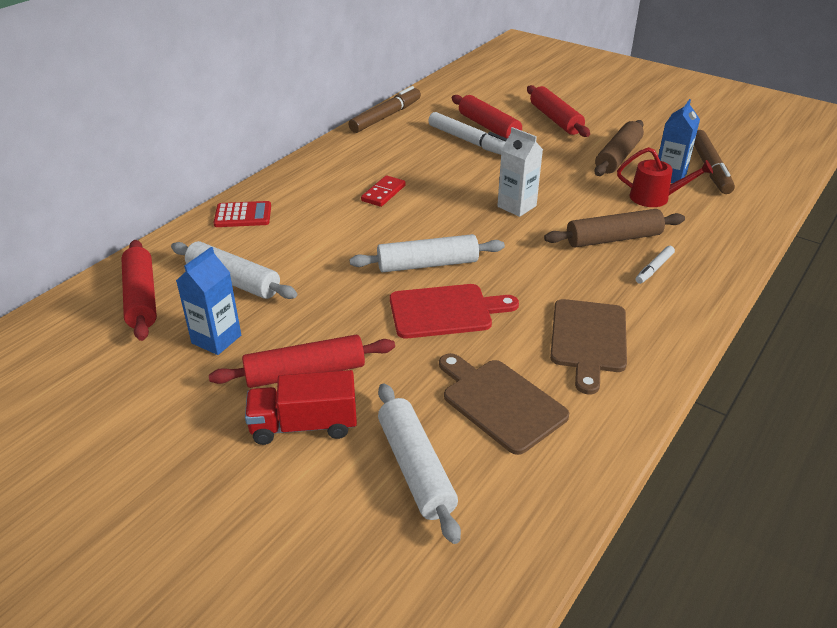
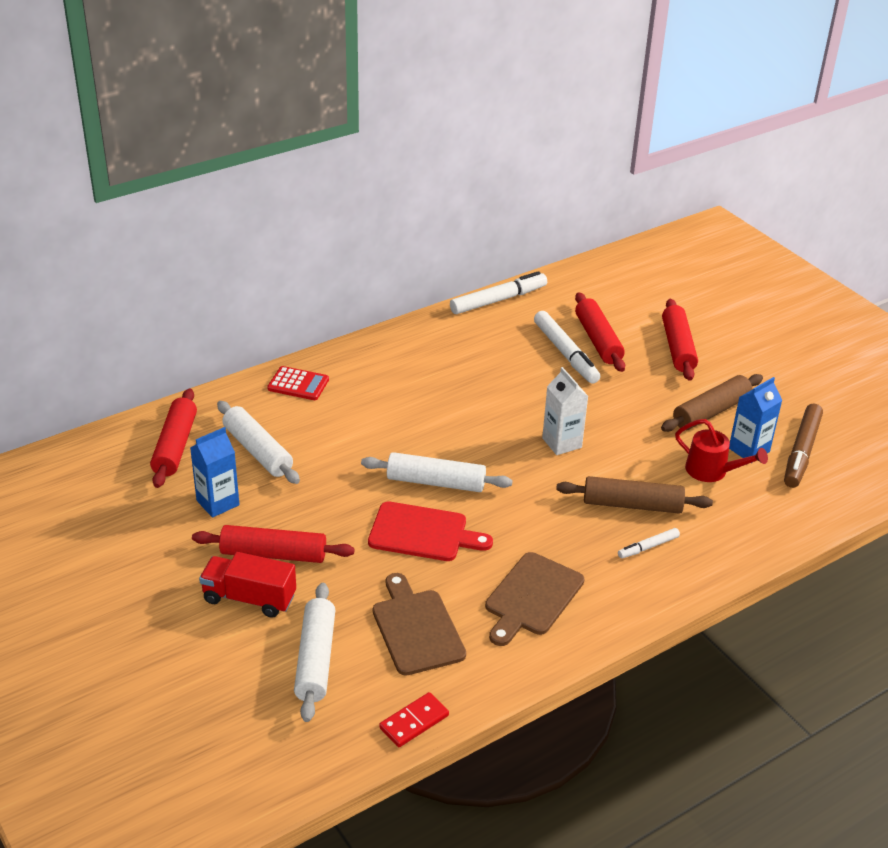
camera: 20 degrees right, 0 degrees up
(383, 193) = (441, 393): red domino -> red domino (414, 722)
(385, 116) = (498, 300): brown marker -> white marker

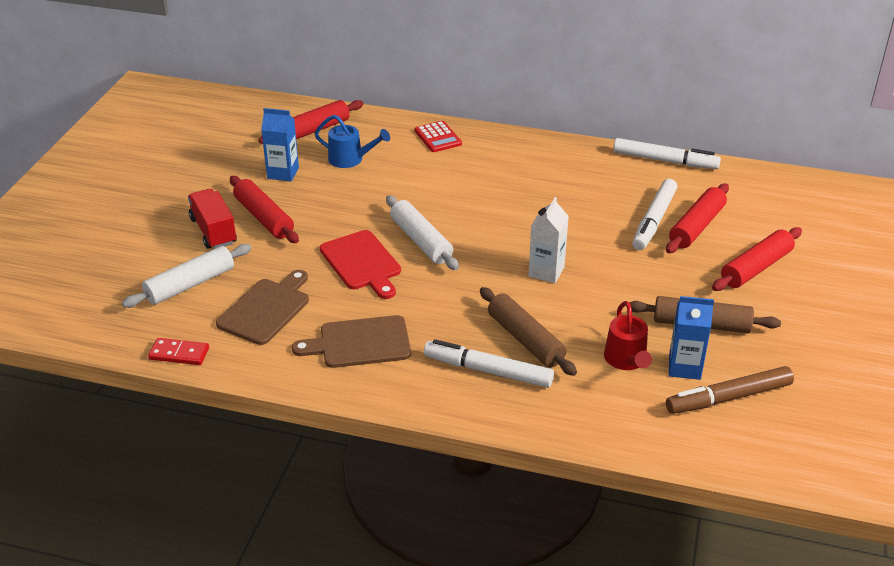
camera: 50 degrees right, 0 degrees up
(257, 451) = (351, 159): white rolling pin -> blue watering can
(648, 547) = (488, 371): white marker -> white marker, size x1.92

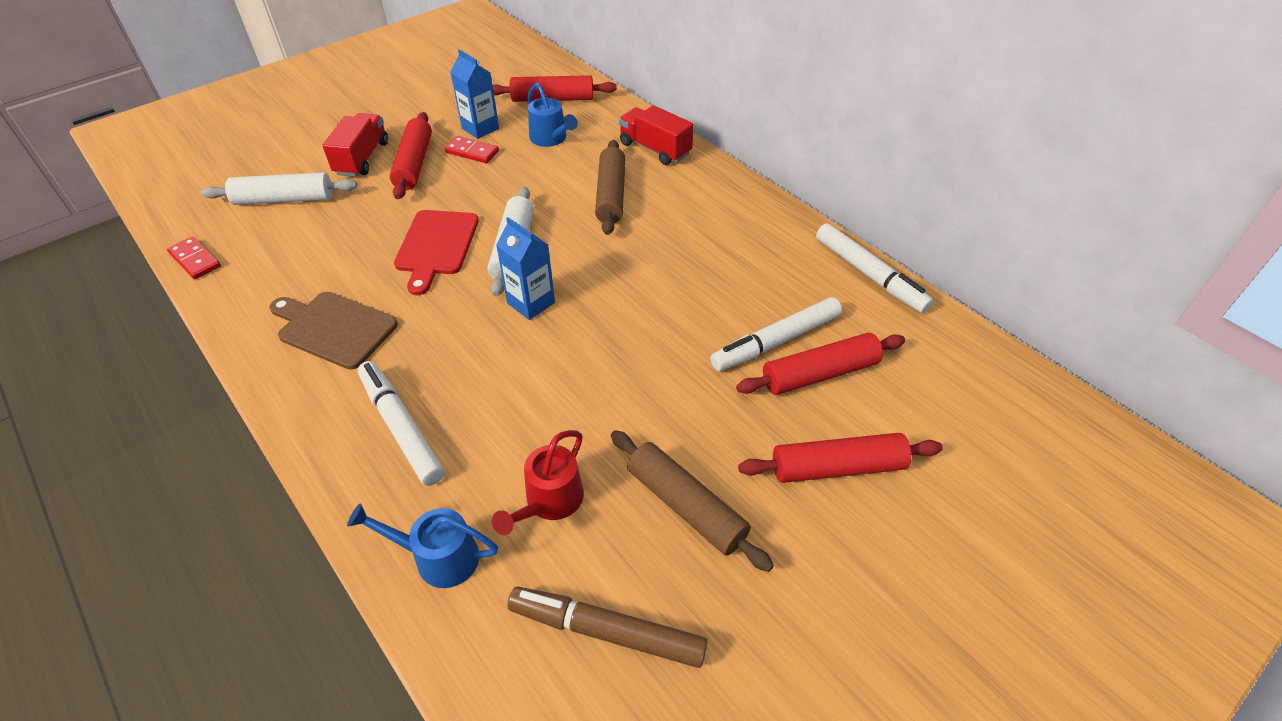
camera: 35 degrees right, 10 degrees up
(266, 309) = (307, 252): brown cutting board -> none
(300, 192) = (472, 152): none -> red domino
(438, 137) = (655, 149): red calculator -> red truck
(525, 339) = (478, 412): brown rolling pin -> brown rolling pin (611, 195)
(546, 272) = (590, 343): white carton -> none
(599, 417) = (437, 557): none -> blue watering can
(684, 367) = (602, 553): blue carton -> blue carton (531, 303)

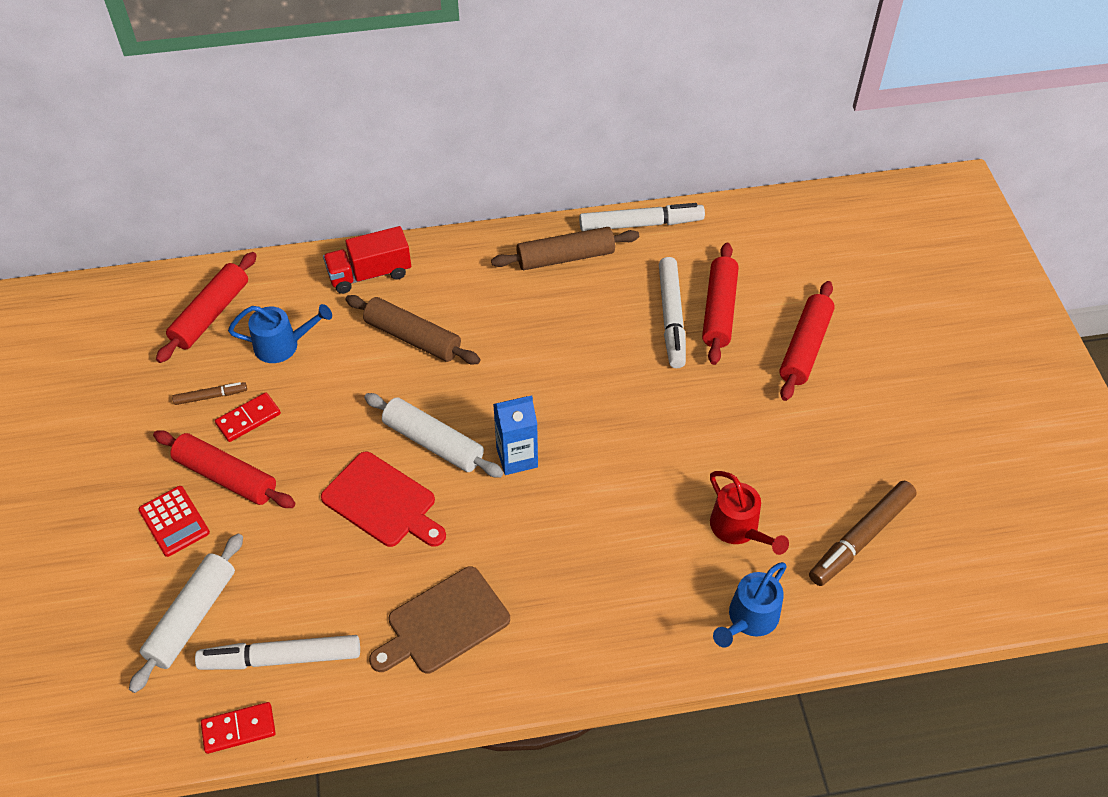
camera: 60 degrees left, 5 degrees up
(362, 158) = (174, 521): red truck -> red calculator
(401, 428) = (605, 604): white marker -> white marker (281, 658)
(480, 128) = (210, 396): blue carton -> brown marker
(686, 506) = (788, 448): brown rolling pin -> brown rolling pin (565, 257)

